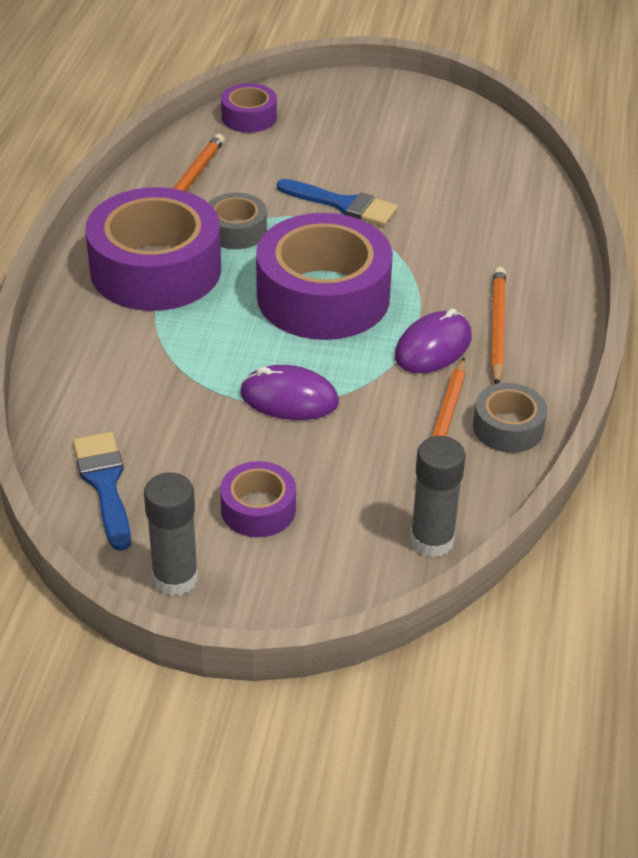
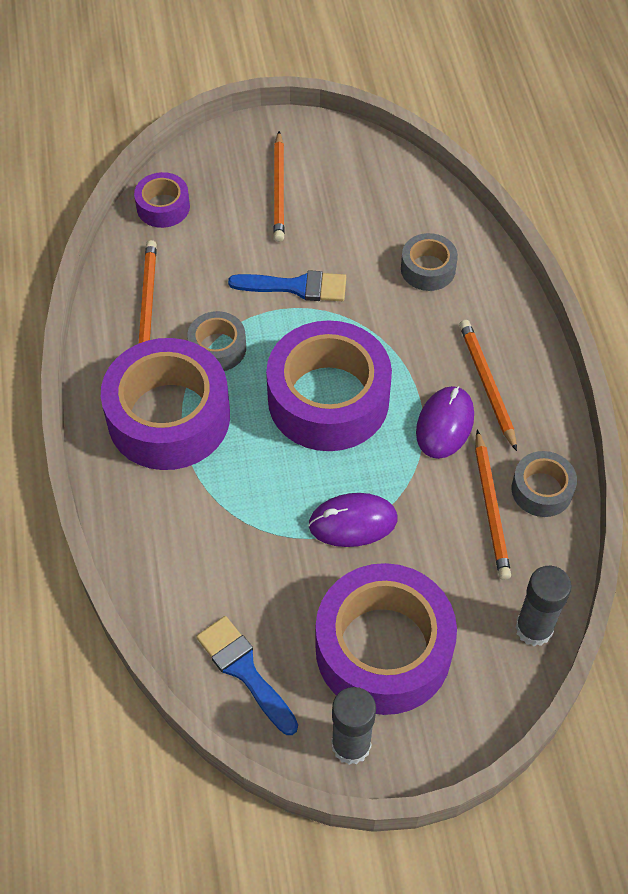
camera: 20 degrees left, 15 degrees up
(258, 509) = (383, 649): purple tape -> purple tape, size x2.07
(370, 130) = (279, 189): none -> orange pencil
(487, 223) = (428, 269): none -> grey tape

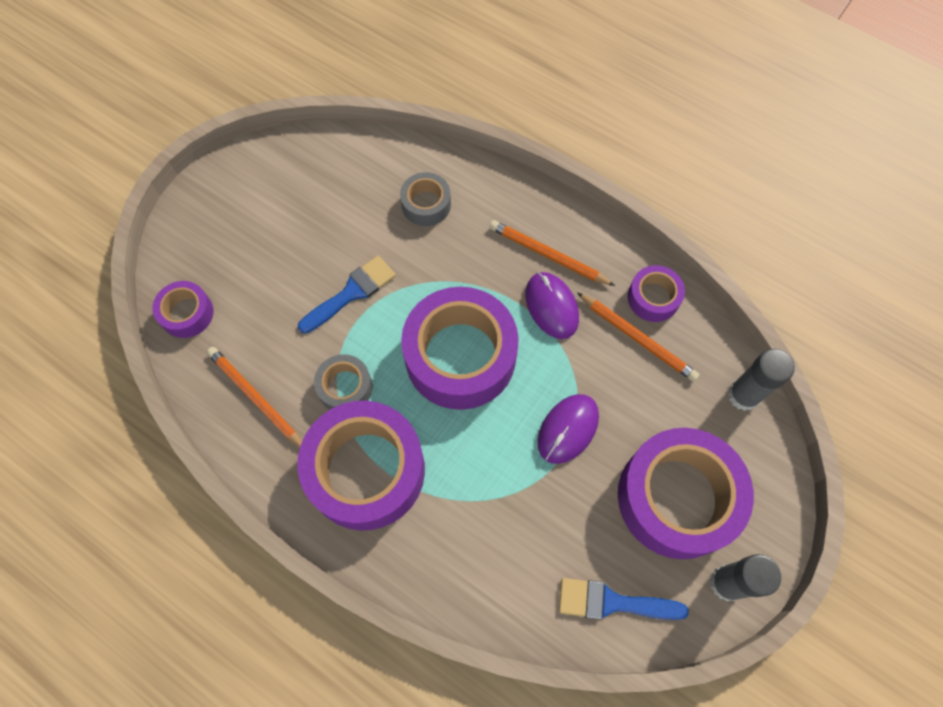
camera: 45 degrees left, 10 degrees up
(279, 189) = (261, 229): orange pencil -> none
(542, 490) = (653, 298): grey tape -> purple tape

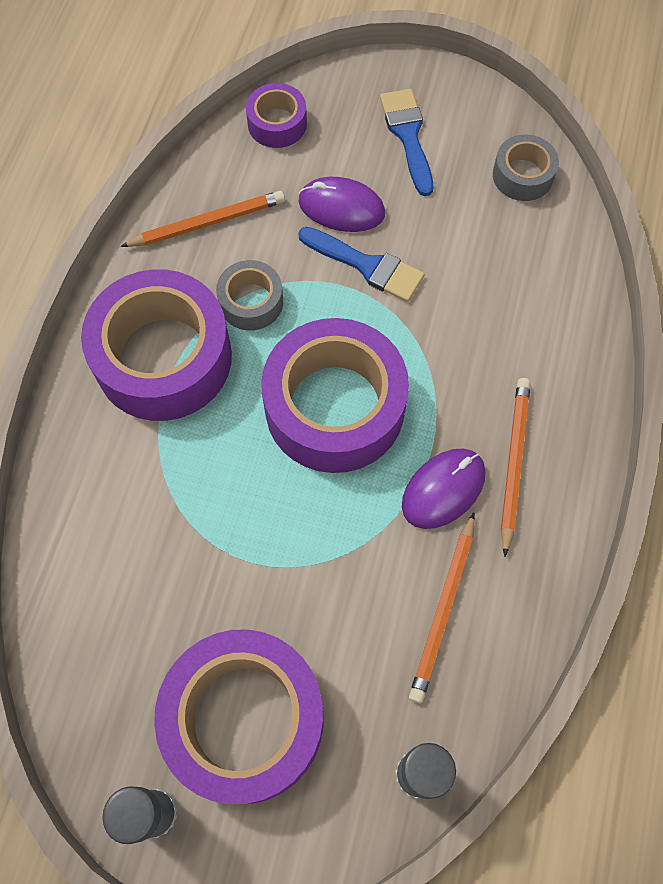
camera: 70 degrees right, 0 degrees up
(256, 398) = (207, 223): orange pencil -> orange pencil turned 45 degrees clockwise
(426, 204) = (518, 301): grey tape -> grey tape (522, 175)
(568, 429) = (287, 559): purple mouse -> purple mouse (341, 208)
(612, 602) = (92, 675): blue brush -> blue brush (408, 136)
(653, 298) = (510, 614): purple tape -> none

